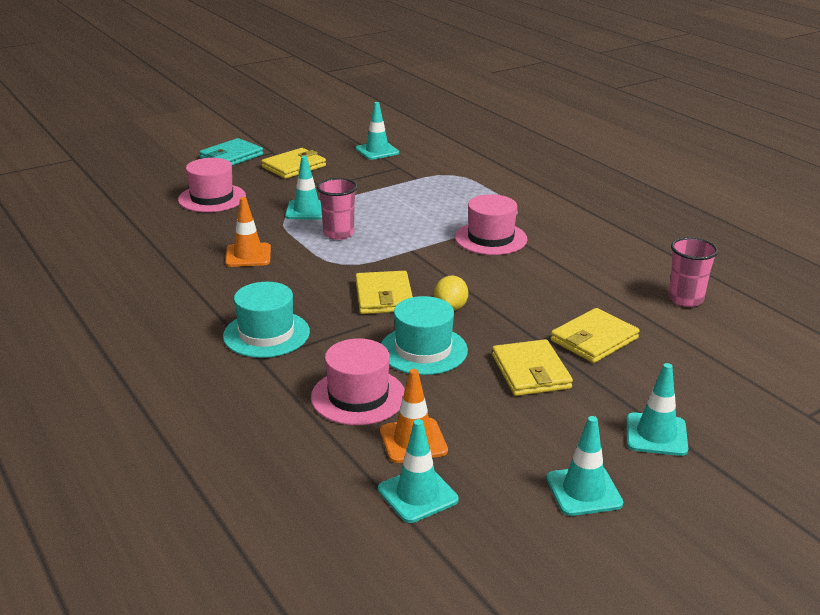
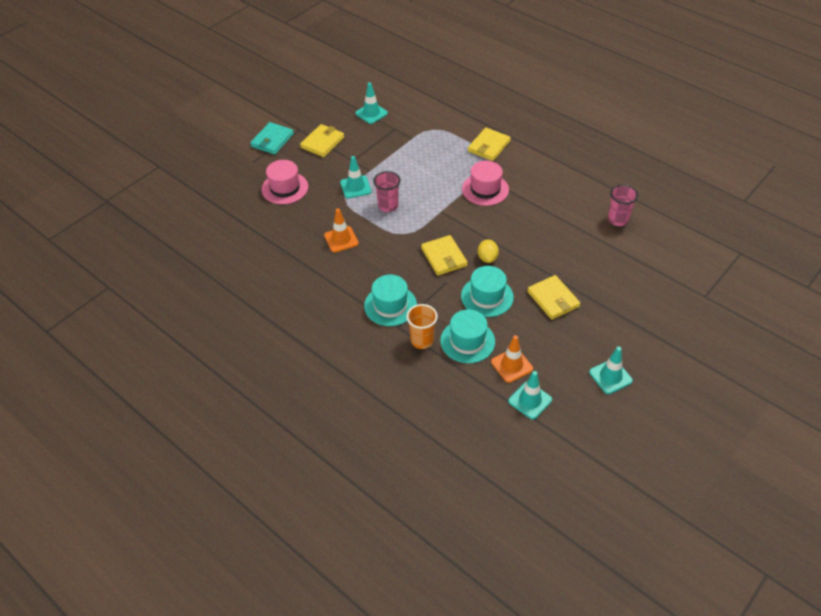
camera: 15 degrees left, 20 degrees up
(286, 382) = (422, 340): none -> orange cup
(358, 396) = (467, 341): pink hat -> turquoise hat
(594, 339) = (578, 265): yellow wallet -> yellow wallet (489, 146)
(656, 435) = (633, 329): turquoise traffic cone -> none

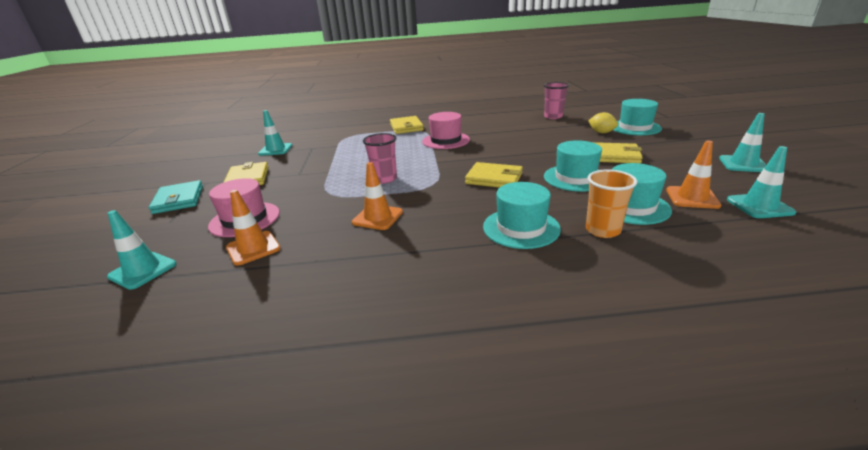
camera: 45 degrees left, 20 degrees down
(268, 217) = (253, 248): none -> orange traffic cone
(355, 187) = (331, 184): turquoise traffic cone -> turquoise traffic cone (143, 270)
(487, 258) = (525, 163): yellow lemon -> yellow lemon (601, 132)
(642, 285) = (635, 127): none -> turquoise hat

